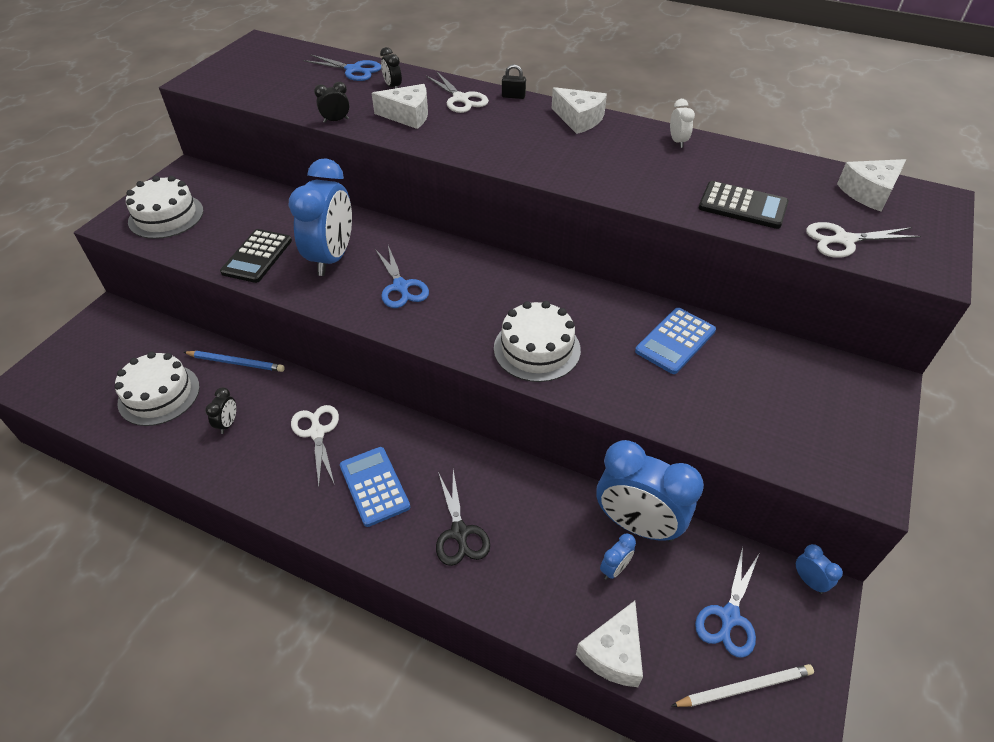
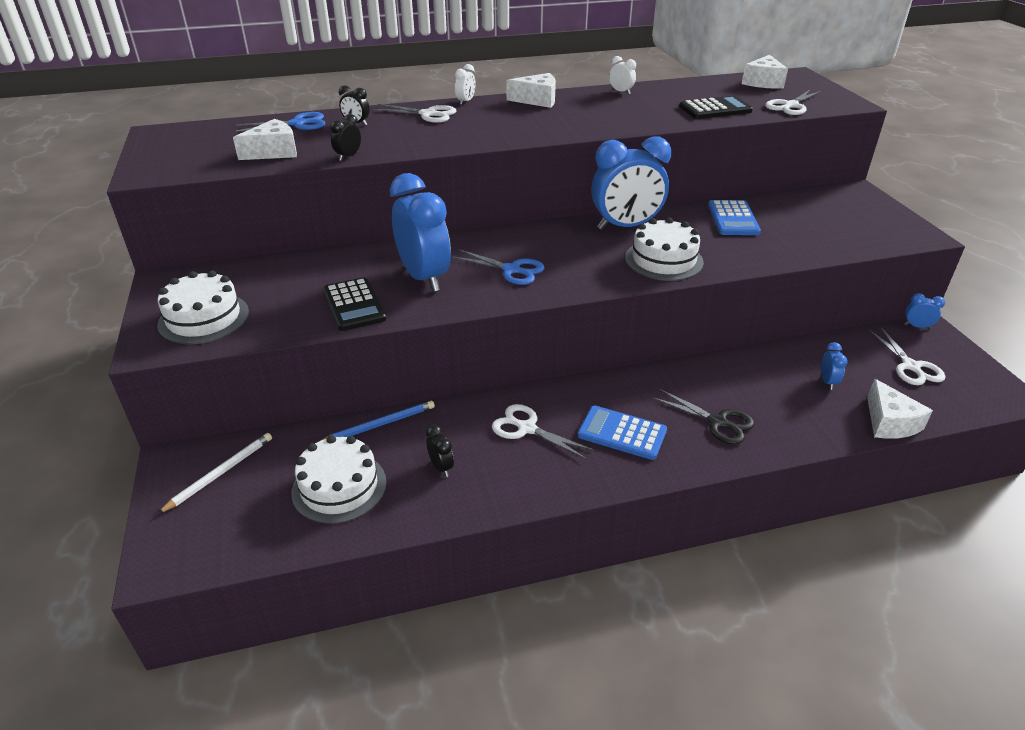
camera: 40 degrees left, 10 degrees down
(408, 115) = (405, 135): white cheese -> white cheese (274, 152)
(513, 96) = (465, 102): black padlock -> white clock
(637, 525) = (805, 353): blue clock -> blue clock (626, 226)
(729, 616) = (910, 366): blue scissors -> white scissors
(744, 687) = (963, 393): white pencil -> white pencil (220, 473)

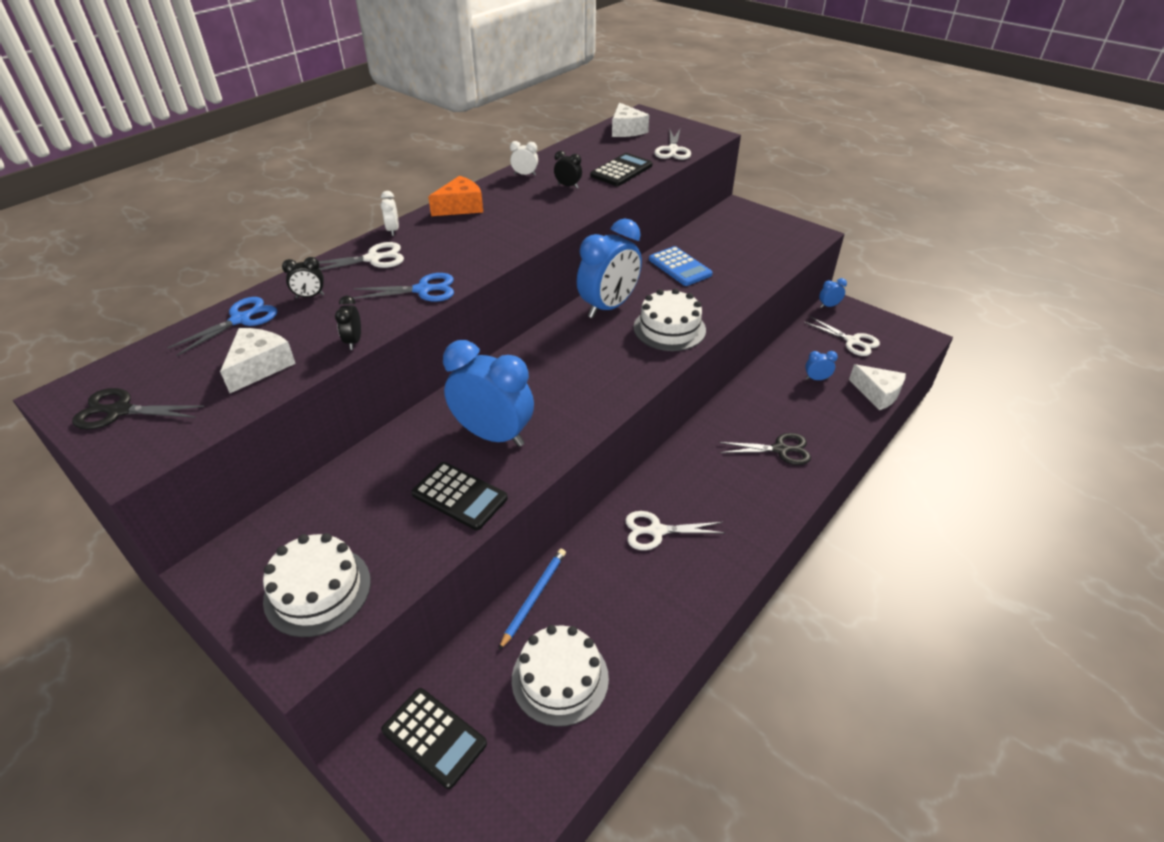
camera: 35 degrees left, 5 degrees up
(171, 149) = (120, 411): none -> black scissors
(220, 473) = (434, 737): white pencil -> black calculator
(441, 467) = (625, 606): black clock -> black clock (568, 186)
(511, 270) = (561, 392): blue scissors -> blue scissors (423, 290)
(537, 100) = (461, 207): white cheese -> orange cheese
(622, 433) = (727, 496): blue calculator -> none
(827, 382) = (816, 379): blue clock -> blue clock turned 60 degrees counterclockwise

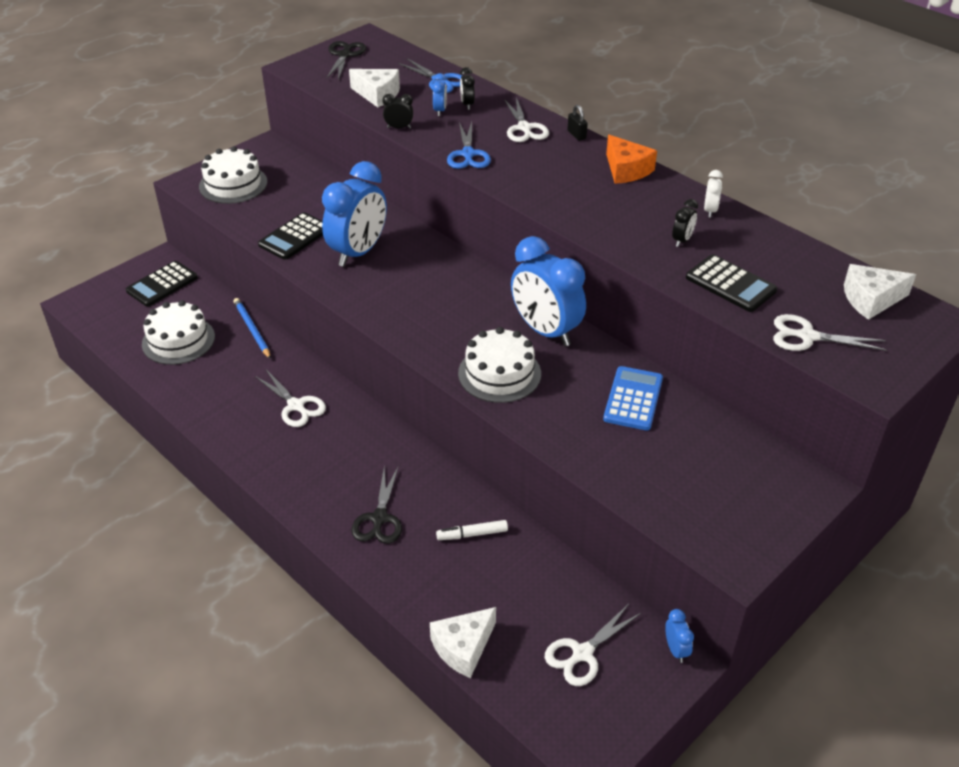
camera: 95 degrees right, 0 degrees up
(393, 230) = (576, 135): white clock -> black padlock
(534, 597) = (252, 329): blue pencil -> blue pencil turned 150 degrees counterclockwise
(656, 531) = (296, 406): white scissors -> white scissors turned 135 degrees clockwise
(680, 267) = (633, 399): blue calculator -> blue calculator turned 135 degrees clockwise
(774, 395) = (472, 534): none -> white marker
(816, 379) = (500, 586): blue clock -> blue clock (440, 111)

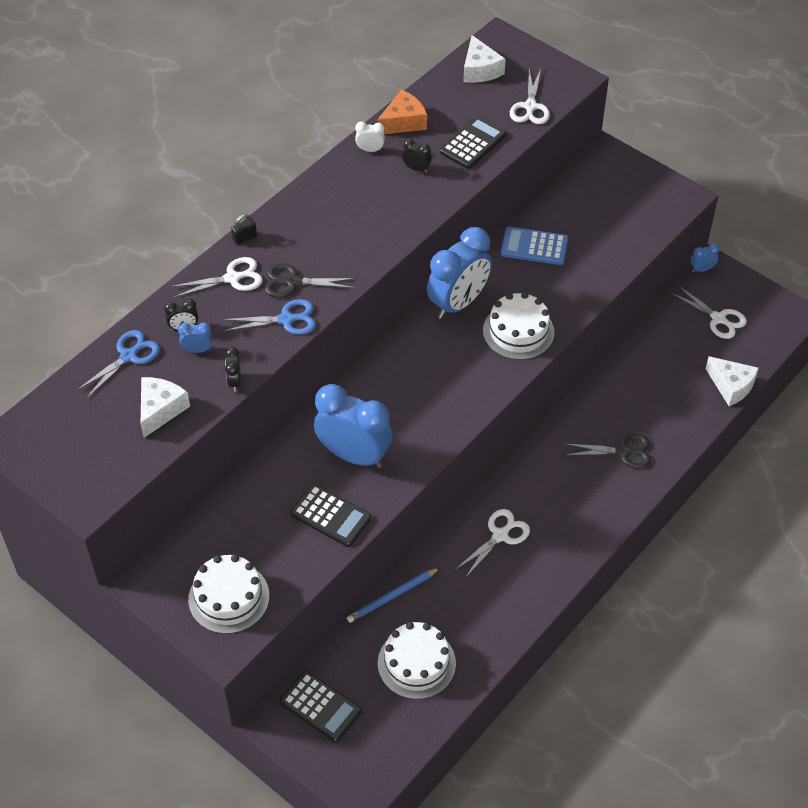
camera: 95 degrees left, 10 degrees up
(344, 55) = (59, 455): black scissors -> black scissors (294, 282)
(472, 534) = (626, 388): white marker -> none
(626, 170) = (308, 202): orange cheese -> orange cheese (403, 122)

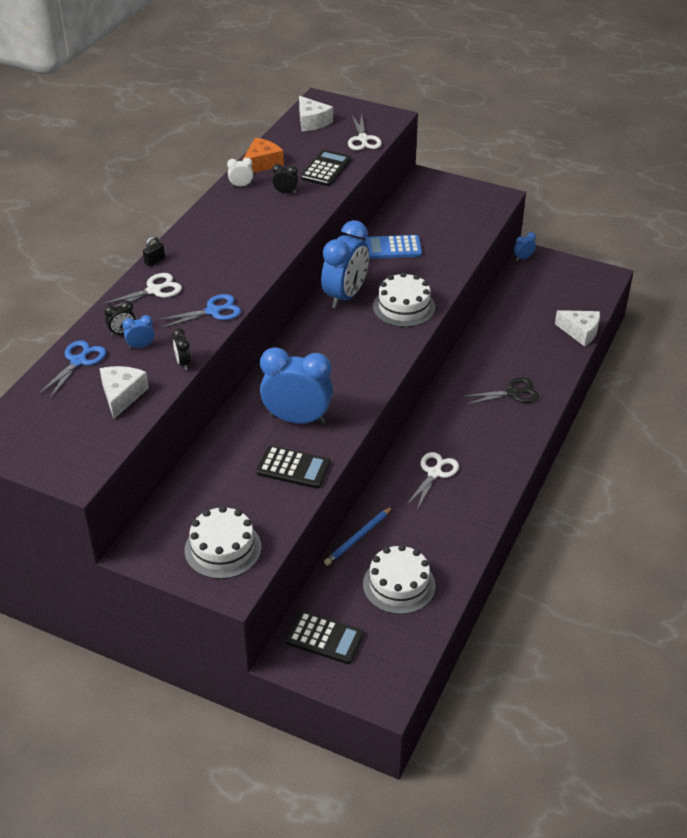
camera: 15 degrees left, 10 degrees down
(294, 282) = (209, 284): black scissors -> none
(718, 319) = (550, 288): white scissors -> none

